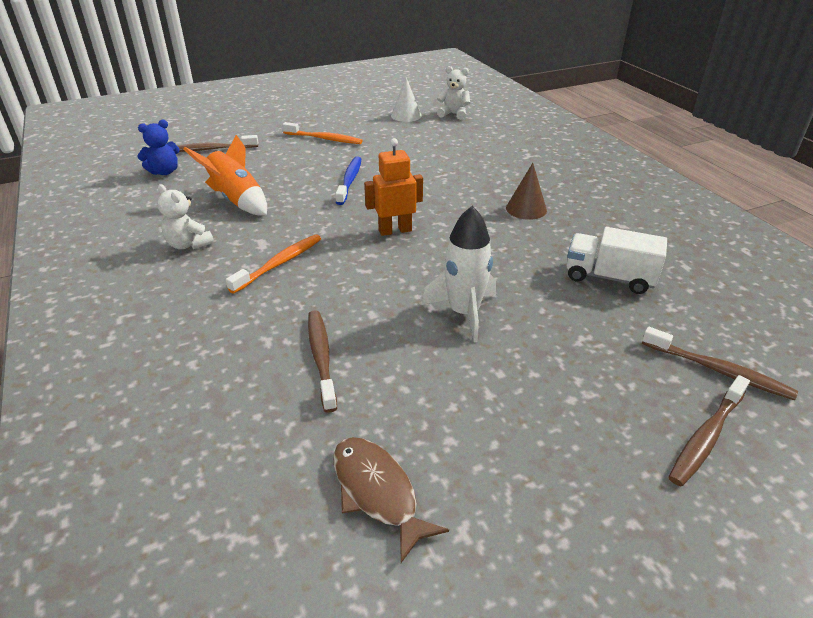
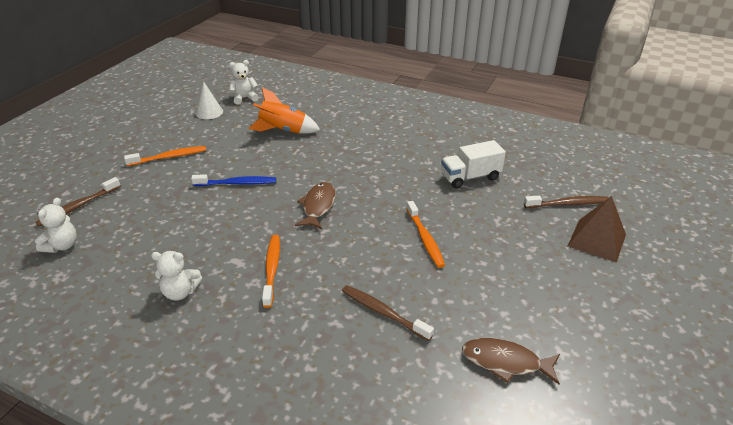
camera: 40 degrees left, 0 degrees up
(164, 172) = (62, 246): blue teddy bear -> white teddy bear
(237, 200) = (168, 239): orange rocket -> orange rocket (283, 131)
(349, 181) = (237, 183): blue toothbrush -> blue toothbrush turned 120 degrees clockwise
(395, 230) = (318, 206): orange robot -> brown fish
(464, 313) = (425, 239): white rocket -> orange toothbrush
(526, 209) = (378, 153): brown cone -> none
(706, 437) = (597, 240): brown toothbrush -> brown pyramid

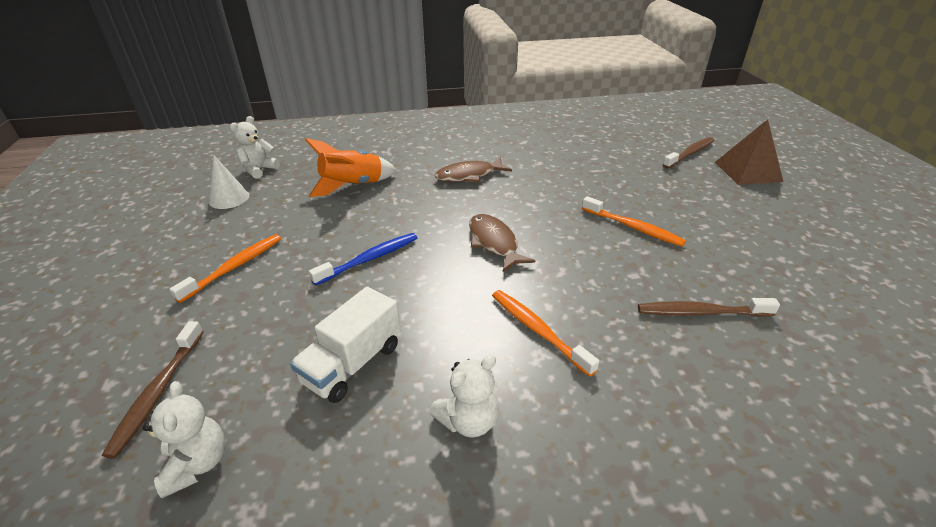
camera: 35 degrees left, 0 degrees up
(470, 177) = (591, 161): white truck -> white truck (352, 363)
(505, 362) = (846, 298): brown fish -> brown fish (469, 176)

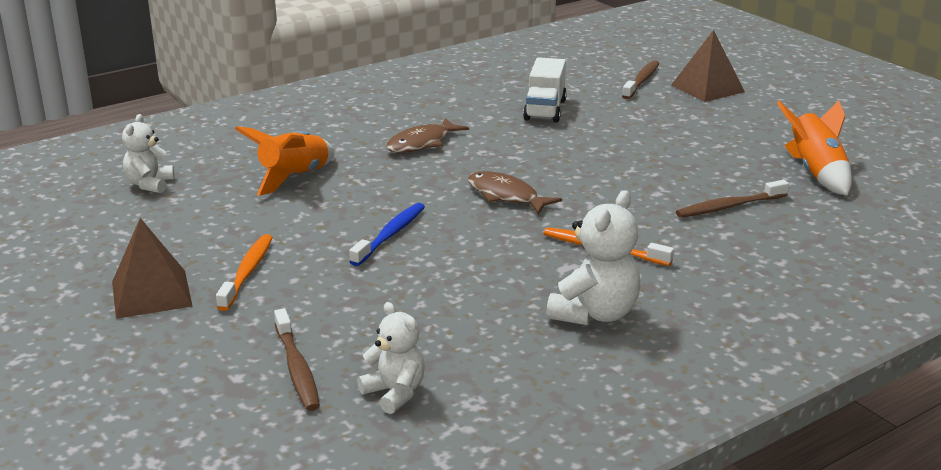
camera: 25 degrees left, 10 degrees down
(154, 268) = (151, 293): none -> brown pyramid
(229, 198) = (151, 218): white cone -> none
(352, 363) = (460, 307): white truck -> white truck (545, 110)
(468, 420) = (594, 314): white teddy bear -> white teddy bear, size x1.53
(633, 227) = (630, 157): orange toothbrush -> none
(822, 293) = (816, 173): none -> orange rocket

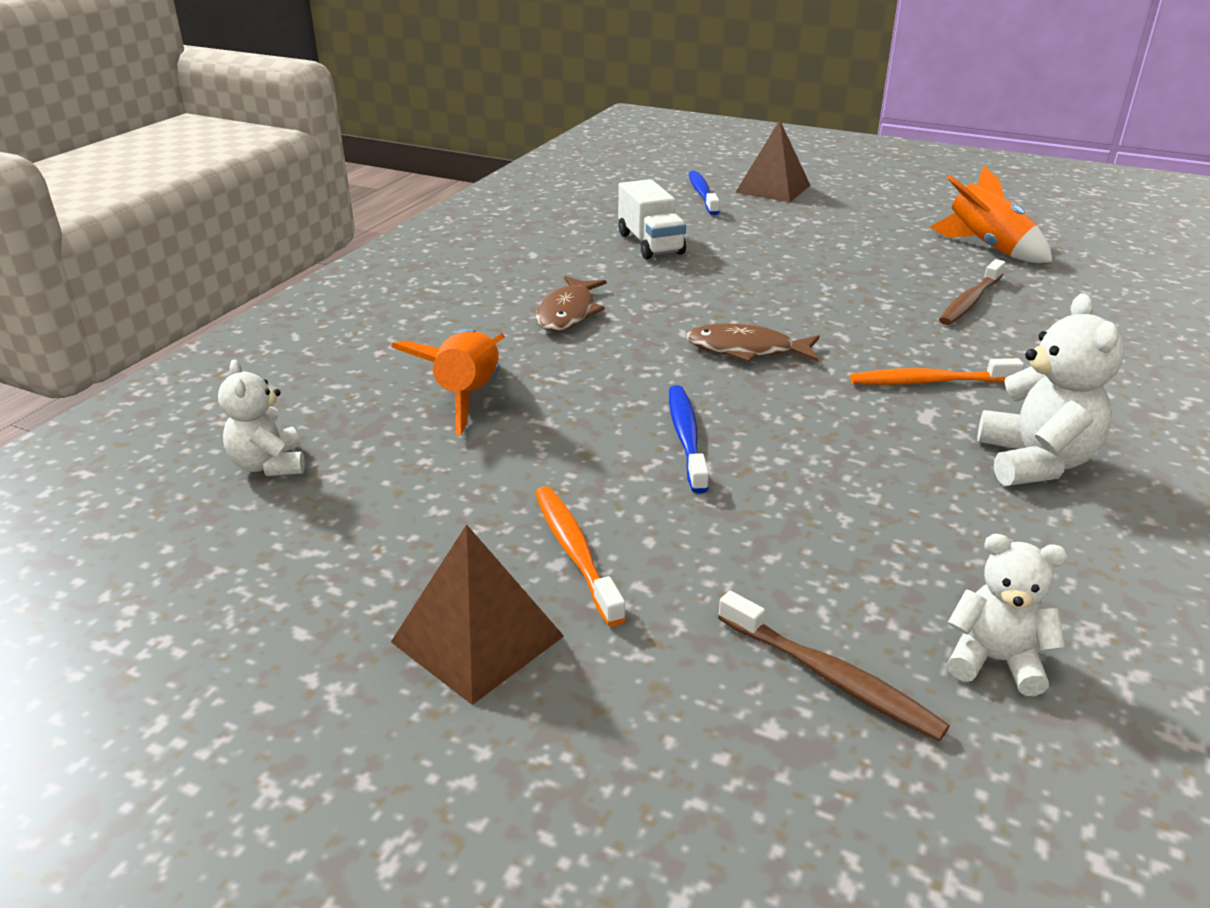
camera: 30 degrees left, 5 degrees up
(641, 81) = (702, 194): brown toothbrush -> blue toothbrush

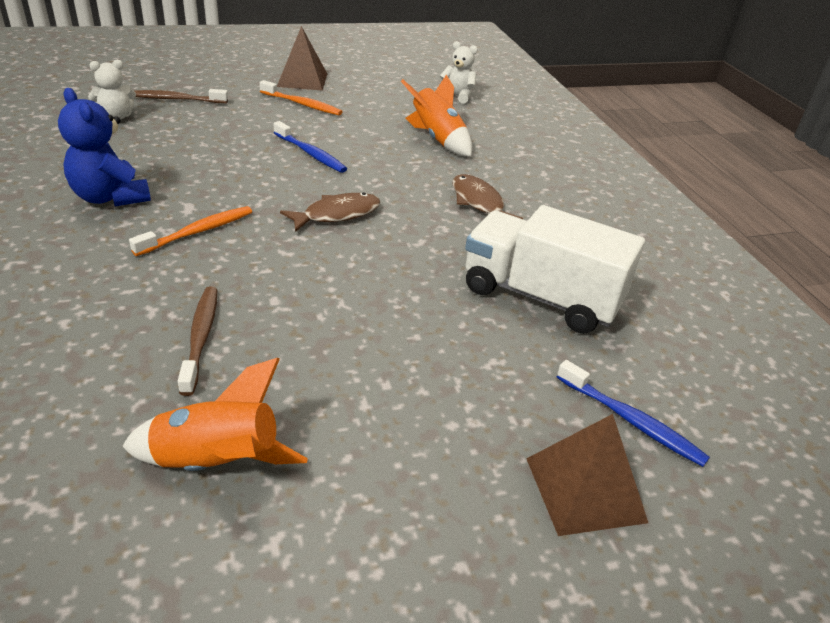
camera: 135 degrees right, 5 degrees up
(650, 244) = (540, 297): white truck -> white truck, size x1.57
(1035, 462) = (110, 197): white teddy bear -> blue teddy bear

